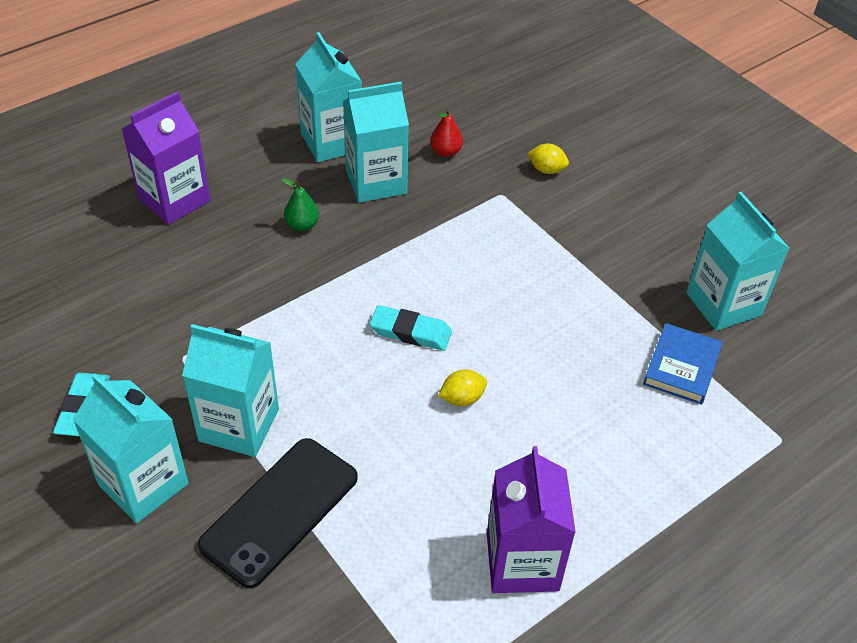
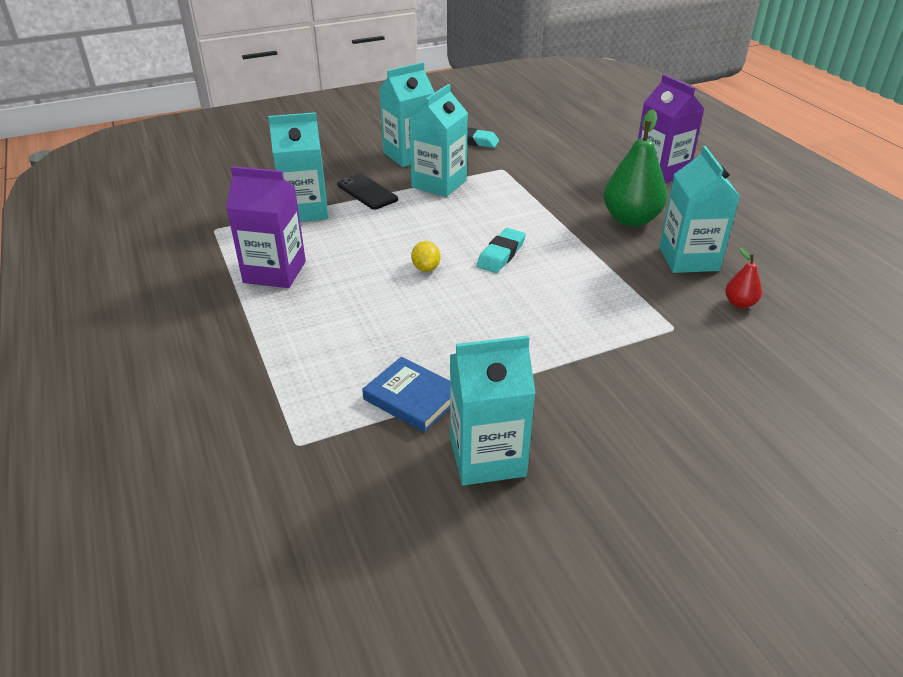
camera: 105 degrees right, 10 degrees down
(280, 511) = (367, 192): black phone -> black phone, size x0.64
(302, 225) = (631, 219): green pear -> green pear, size x2.08
(331, 142) = (744, 242): turquoise carton -> turquoise carton (305, 210)
(546, 170) = (718, 367): yellow lemon -> none

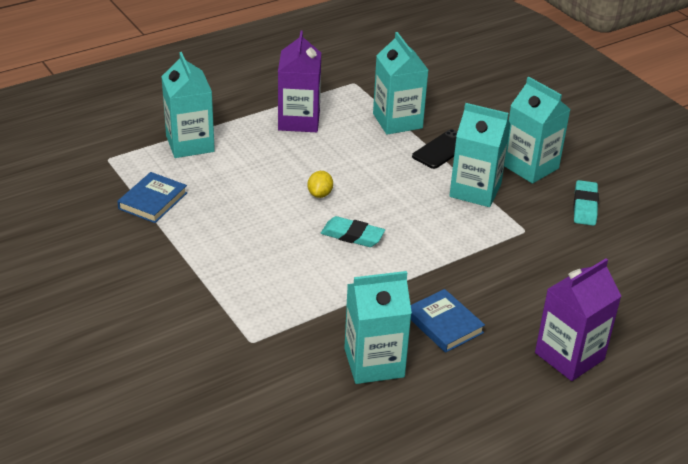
camera: 80 degrees right, 0 degrees up
(426, 268) = (320, 194): yellow lemon -> yellow lemon turned 60 degrees counterclockwise
(487, 456) = (94, 238): turquoise carton -> turquoise carton (190, 144)
(631, 219) = (444, 324): green pear -> blue book
(739, 303) = (298, 392): red pear -> none

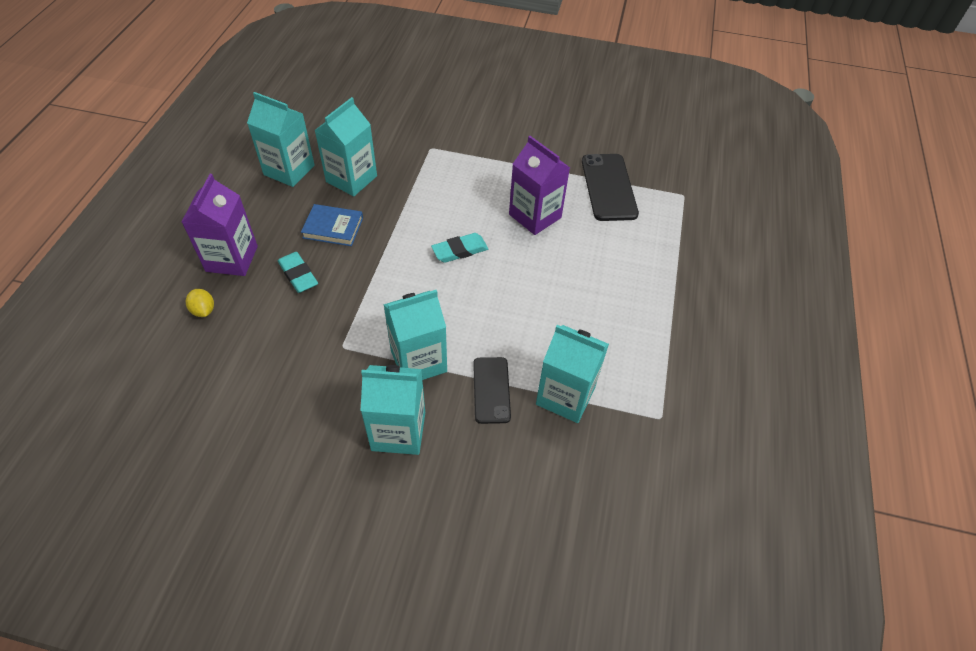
camera: 135 degrees right, 15 degrees up
(153, 201) = (608, 187): blue book -> black phone
(190, 144) = (662, 244): turquoise carton -> turquoise carton (289, 170)
(299, 120) = (633, 329): purple carton -> purple carton (535, 216)
(320, 194) = (523, 268): yellow lemon -> yellow lemon (203, 310)
(585, 206) = (312, 415): turquoise eraser -> turquoise eraser (298, 275)

